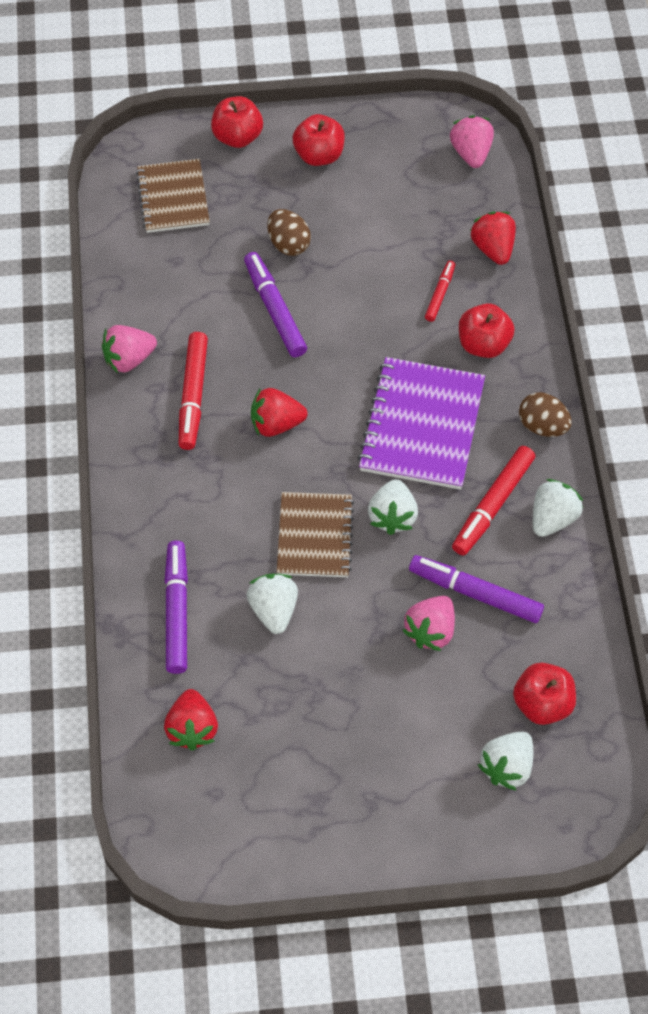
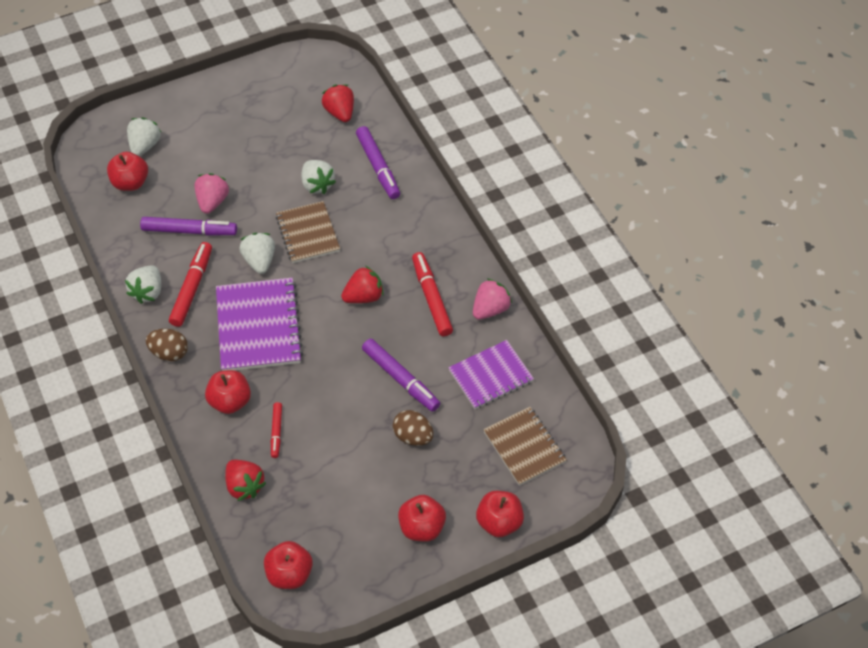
camera: 160 degrees right, 5 degrees down
(170, 282) = (490, 376): none -> purple notebook
(471, 153) = (289, 574): pink strawberry -> red apple

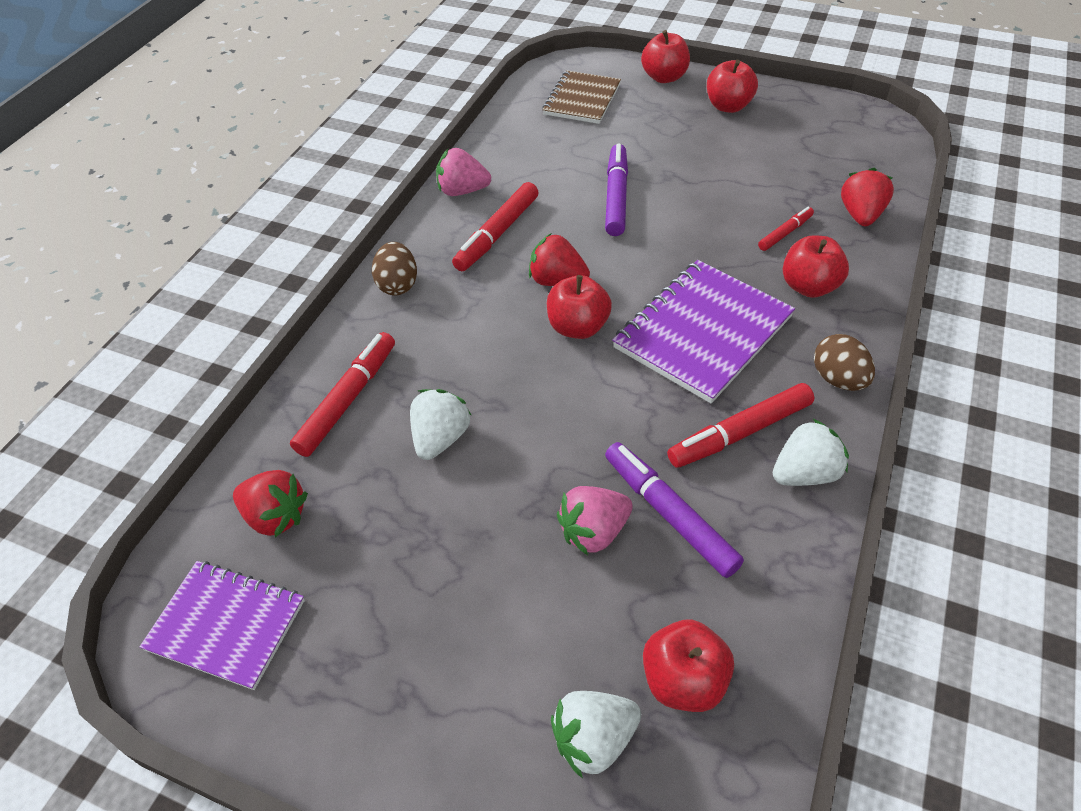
camera: 130 degrees left, 5 degrees down
(259, 261) = (621, 401): white strawberry -> none
(289, 574) = (875, 142): red apple -> red apple (578, 327)
(308, 233) = (529, 388): brown notebook -> none
(340, 112) = (275, 516): red strawberry -> red strawberry turned 90 degrees counterclockwise
(378, 167) = (348, 400): purple marker -> red marker
(413, 436) = (660, 156): brown egg -> brown egg (398, 285)
(490, 376) = (538, 151): purple notebook -> purple notebook (226, 625)

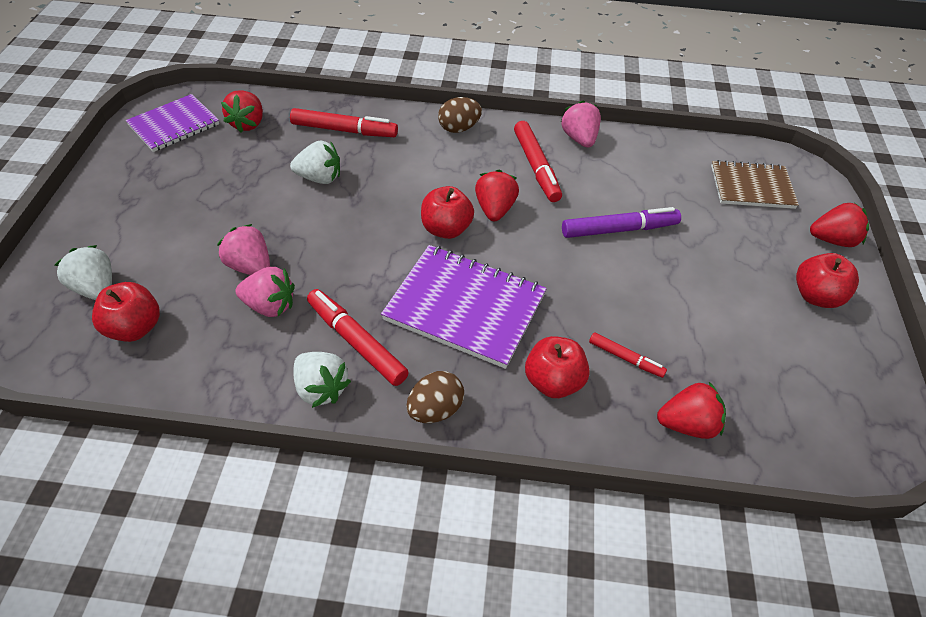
camera: 70 degrees right, 0 degrees up
(226, 625) = (174, 125): purple notebook -> purple notebook turned 45 degrees clockwise
(497, 234) = (536, 167): red marker -> red marker turned 120 degrees counterclockwise
(664, 77) = (832, 240): red apple -> red strawberry
(669, 514) = (270, 306): purple marker -> pink strawberry

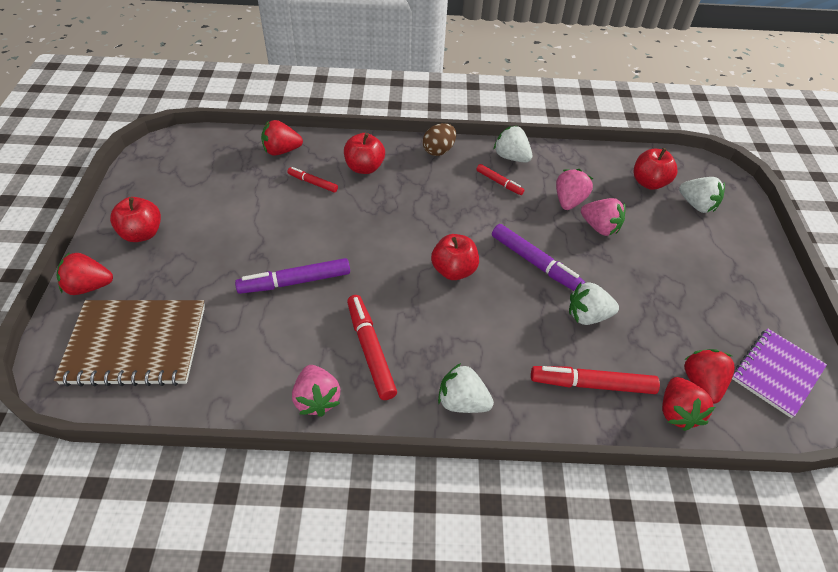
camera: 175 degrees right, 0 degrees up
(270, 306) = (569, 201): pink strawberry -> pink strawberry turned 105 degrees clockwise
(351, 230) = (535, 263): none -> purple marker
(356, 342) = (499, 182): red marker -> red marker, size x0.57
(459, 128) = (462, 402): brown egg -> white strawberry
(465, 307) = (428, 208): purple notebook -> none
(495, 209) = (411, 294): red strawberry -> red strawberry (677, 412)
(752, 187) = (136, 344): brown notebook -> brown notebook, size x1.50

